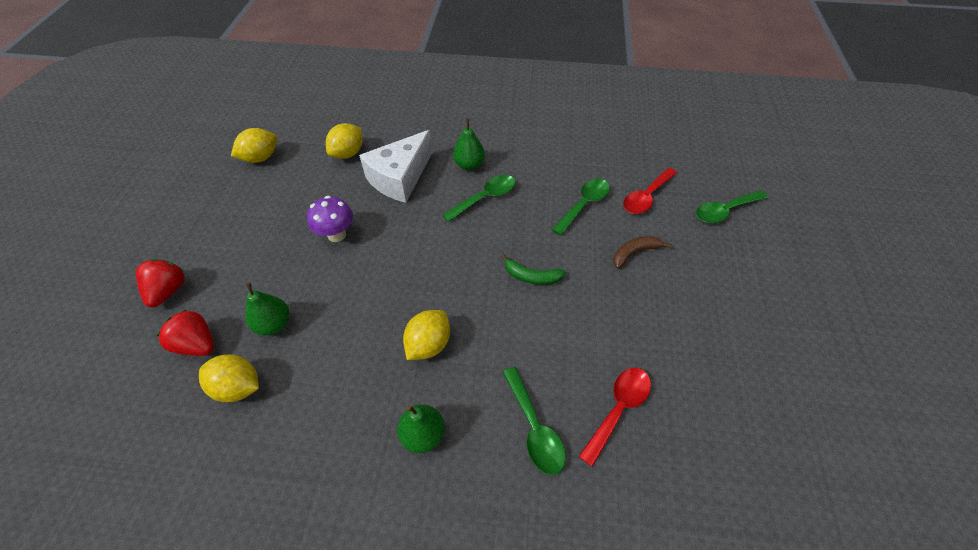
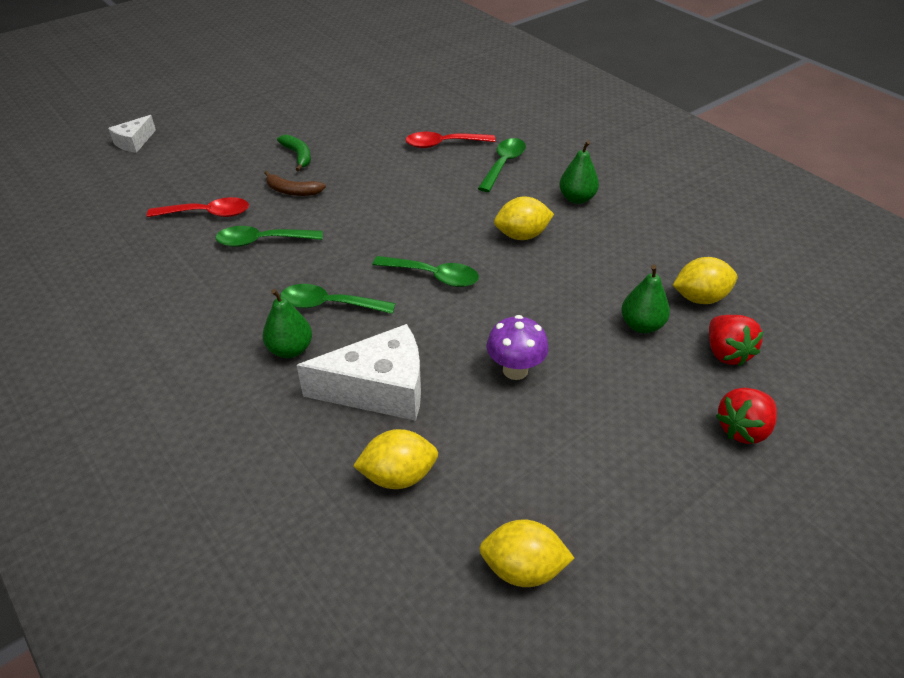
camera: 135 degrees left, 10 degrees down
(238, 387) = (700, 298): yellow lemon -> yellow lemon turned 75 degrees counterclockwise
(531, 276) = (389, 225): green banana -> green banana (298, 156)
(724, 211) = (181, 171): green spoon -> green spoon (433, 276)
(798, 207) = (134, 142): none -> white cheese

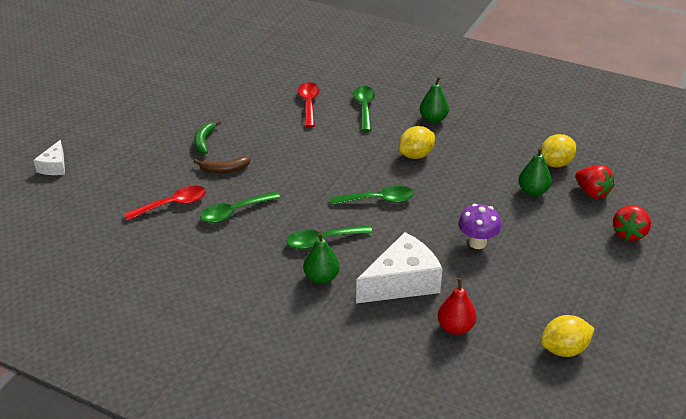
camera: 25 degrees left, 5 degrees down
(298, 156) = (204, 141): green banana -> green banana turned 120 degrees counterclockwise
(398, 476) = (455, 327): yellow lemon -> red pear
(443, 144) = (309, 104): red spoon -> red spoon turned 120 degrees clockwise

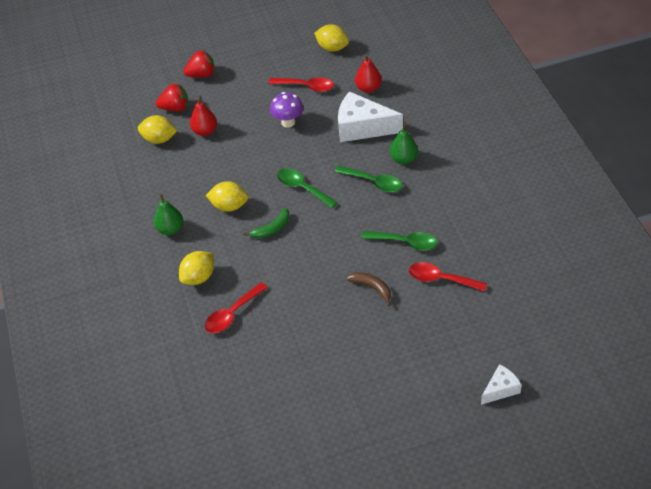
camera: 130 degrees left, 10 degrees up
(204, 141) = (357, 330): green banana -> green banana (272, 229)
(364, 108) = (199, 277): green spoon -> yellow lemon
(517, 287) = (306, 87): none -> red spoon
(533, 191) = (205, 131): green pear -> red pear
(592, 192) = (175, 108): red strawberry -> red strawberry turned 75 degrees clockwise

